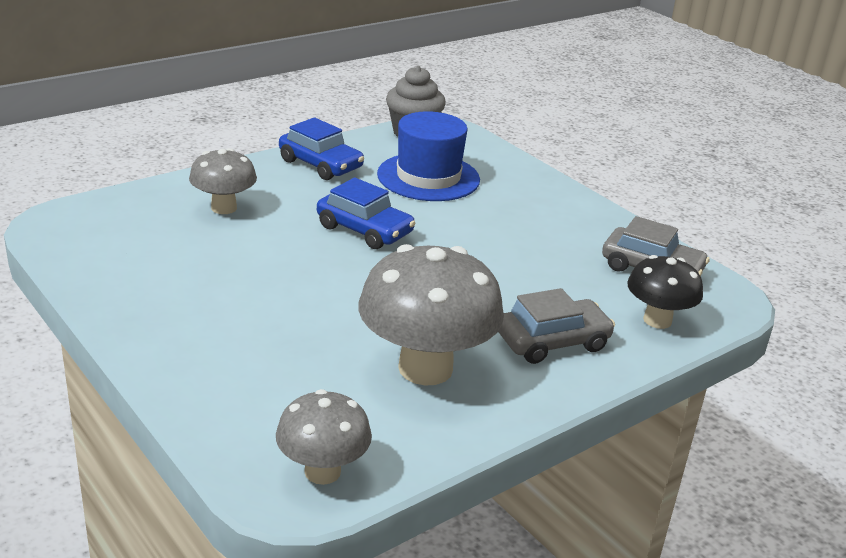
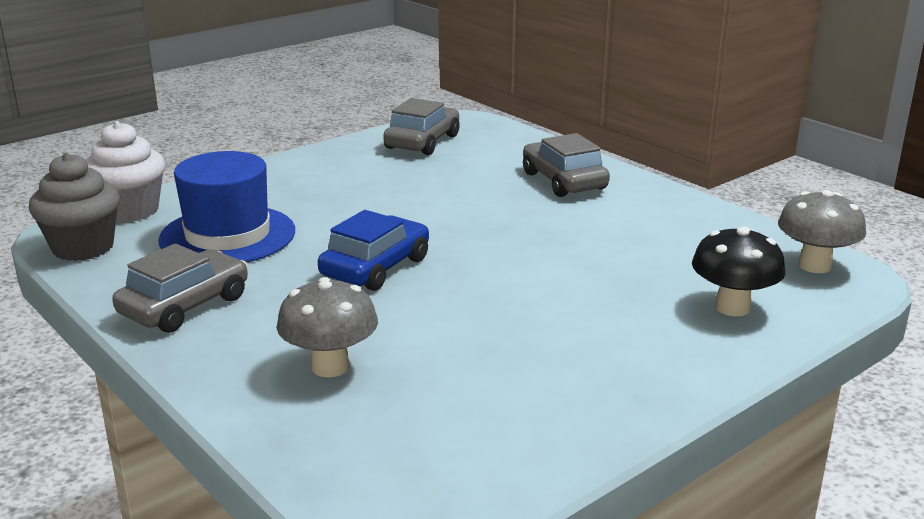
camera: 90 degrees left, 5 degrees down
(320, 164) = (185, 305): blue car -> grey car
(425, 368) = (637, 229): grey mushroom -> none
(475, 144) = (130, 211): none -> white cupcake
(657, 320) = (509, 144): black mushroom -> black mushroom (732, 307)

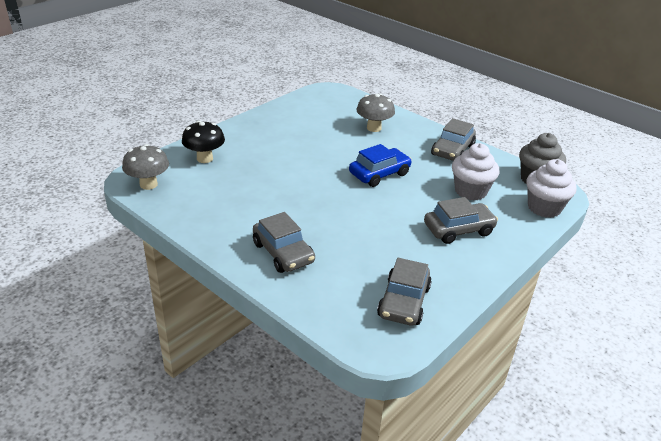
camera: 170 degrees right, 10 degrees up
(227, 235) = (470, 191): blue hat -> white cupcake
(298, 193) = (458, 229): none -> grey car
(375, 267) = (379, 174): blue car -> blue car turned 150 degrees counterclockwise

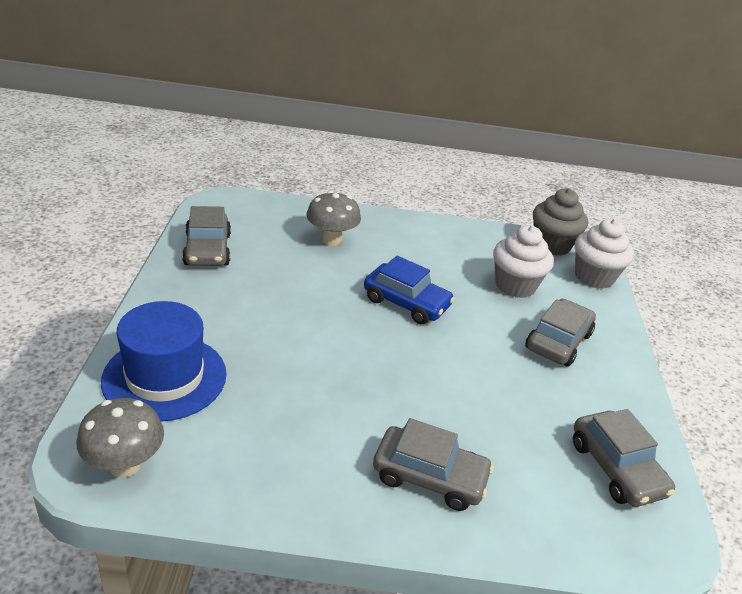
camera: 40 degrees left, 0 degrees up
(204, 158) = (164, 377): black mushroom -> blue hat
(379, 174) = (406, 303): blue car -> blue car turned 105 degrees clockwise
(452, 150) = (443, 239): grey car -> grey car (207, 250)

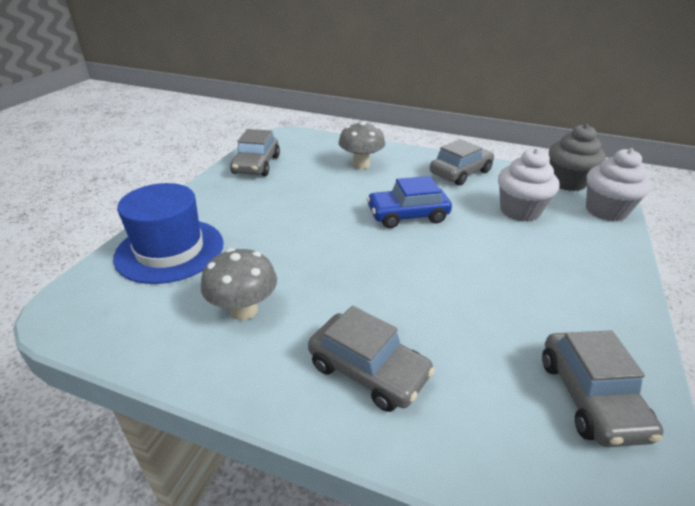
camera: 20 degrees right, 0 degrees up
(125, 465) = (95, 314): grey mushroom -> grey mushroom (244, 310)
(406, 303) = (407, 215): blue car -> blue car turned 120 degrees clockwise
(558, 341) = (551, 262): grey car -> grey car (460, 173)

